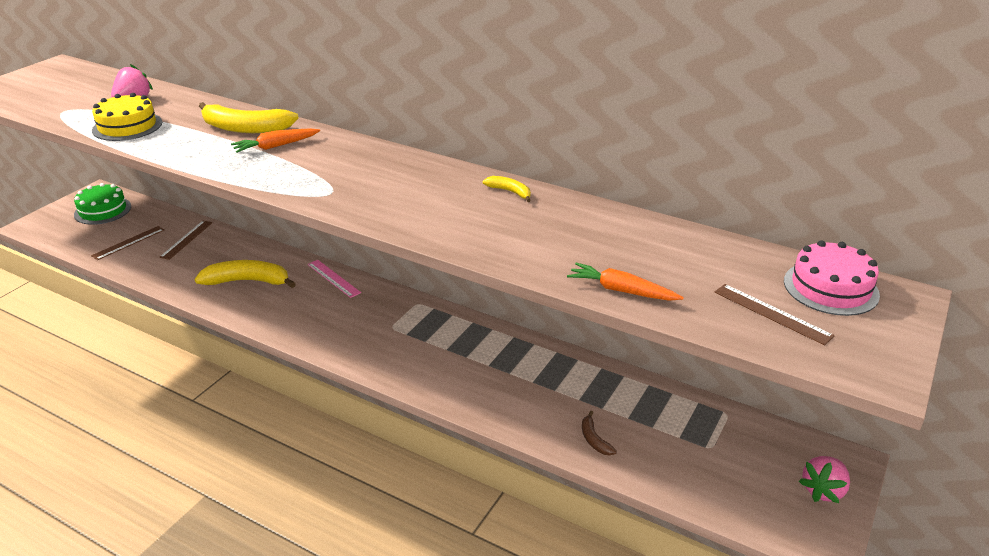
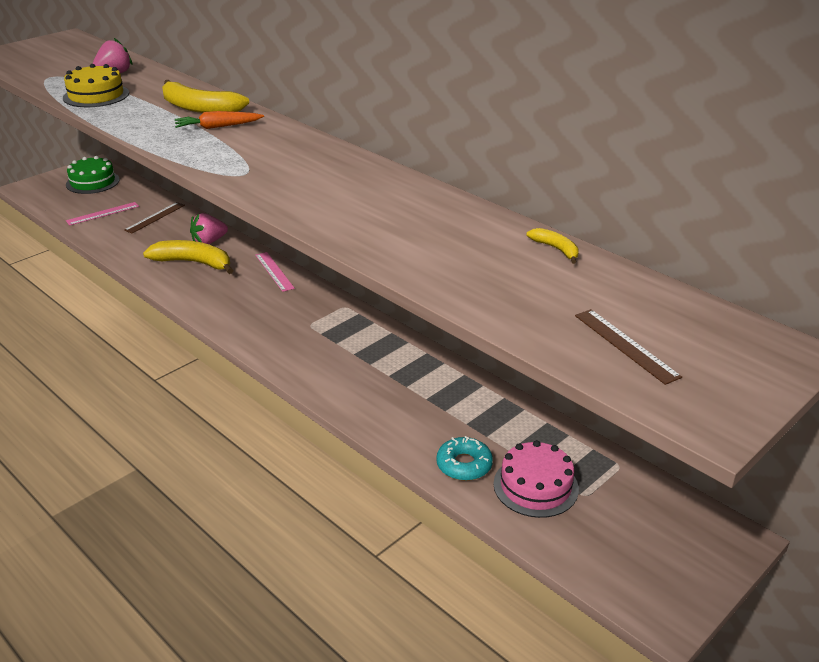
camera: 15 degrees right, 0 degrees up
(128, 242) = (103, 213): brown ruler -> pink ruler
(510, 192) = (419, 193): yellow banana -> yellow banana (556, 249)
(594, 440) = (464, 465): brown banana -> turquoise donut
(621, 290) = (476, 300): orange carrot -> none
(823, 490) = (692, 562): pink strawberry -> pink strawberry (209, 242)
(830, 288) = (709, 330): pink cake -> pink cake (535, 486)

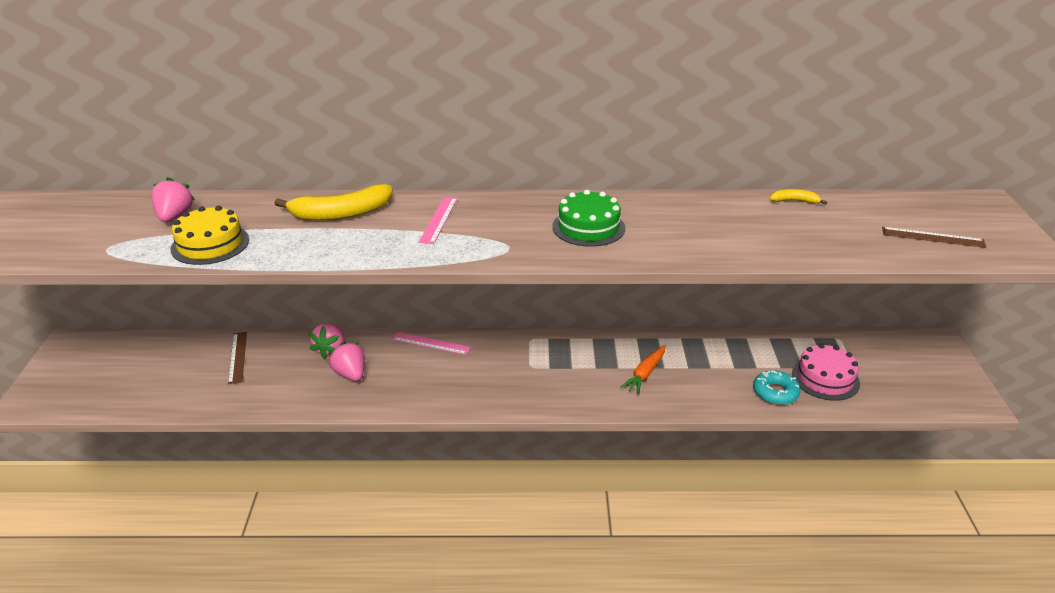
camera: 45 degrees left, 0 degrees up
(92, 182) = (101, 359): green cake -> green cake (588, 227)
(103, 213) = (174, 381): pink ruler -> pink ruler (438, 219)
(193, 262) = (350, 374): yellow banana -> pink strawberry
(217, 127) = (397, 222): orange carrot -> orange carrot (645, 374)

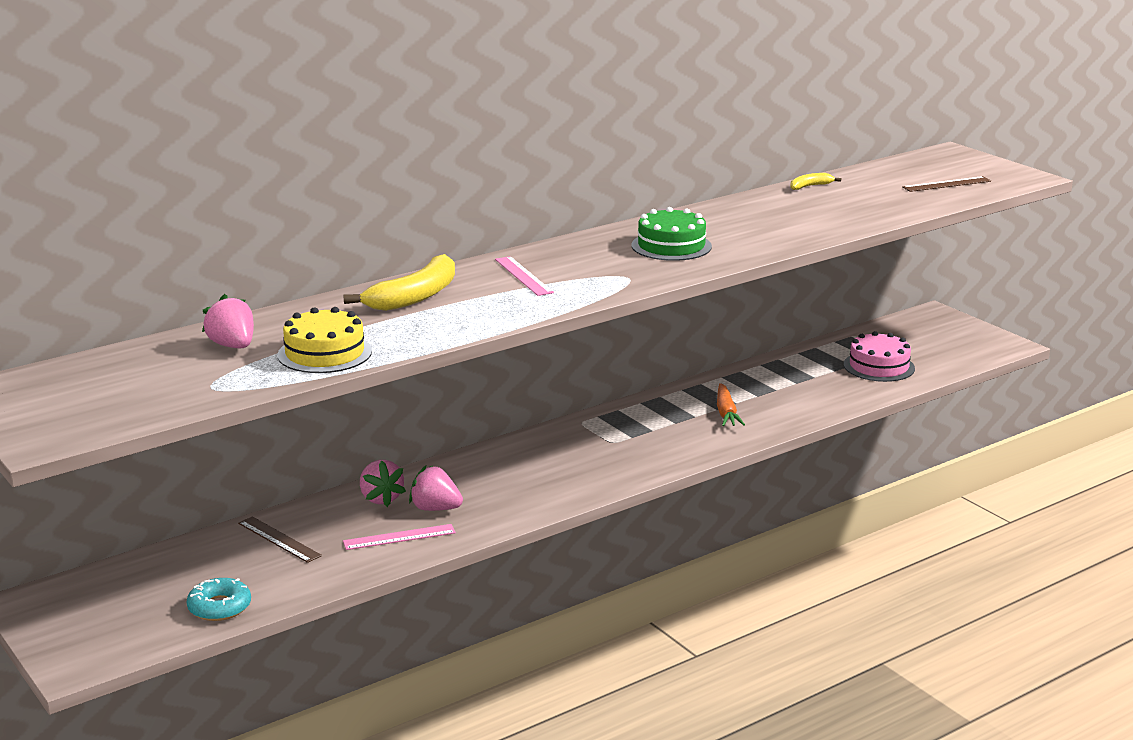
camera: 35 degrees left, 10 degrees down
(431, 343) = (483, 458): pink ruler -> pink ruler (399, 537)
(775, 393) = (852, 389): turquoise donut -> turquoise donut (219, 607)

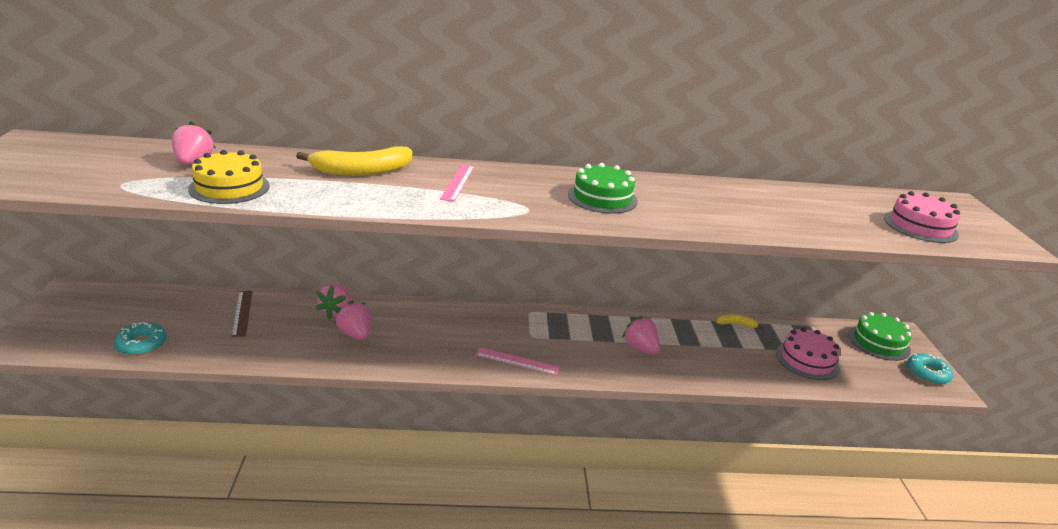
camera: 30 degrees right, 5 degrees up
(399, 537) = (306, 344): pink ruler -> pink ruler (517, 361)
(726, 413) = (640, 348): orange carrot -> pink strawberry
(810, 186) = (788, 190): yellow banana -> yellow banana (736, 324)
(922, 328) = (879, 342): none -> green cake
(947, 184) = (920, 226): brown ruler -> pink cake
(983, 340) = (927, 374): none -> turquoise donut

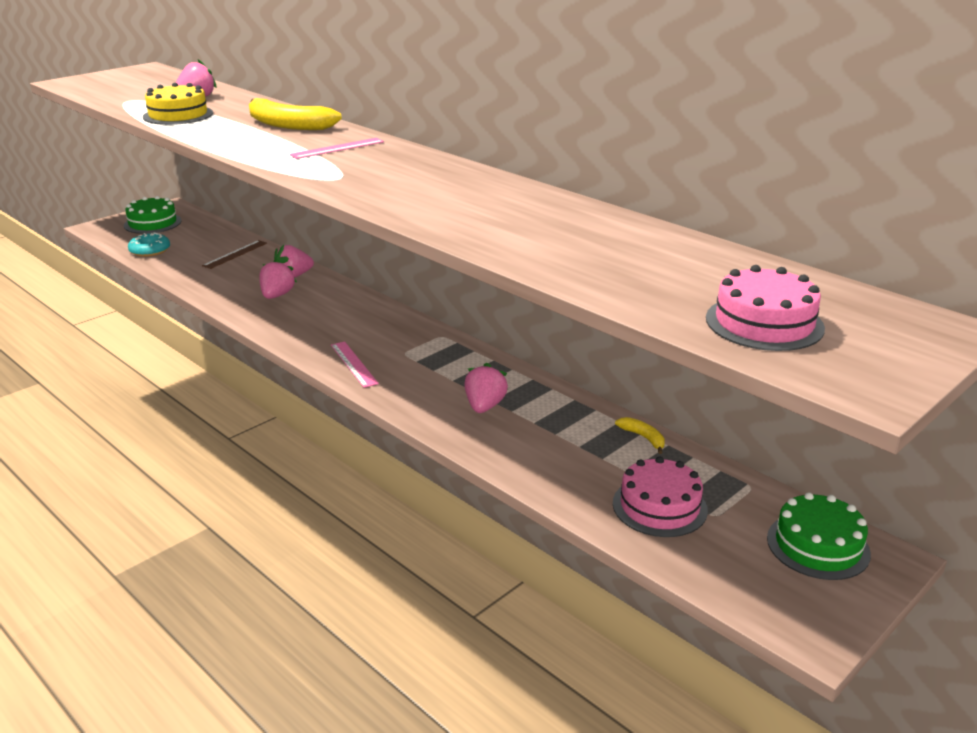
camera: 50 degrees right, 0 degrees up
(602, 198) = (430, 189): green cake -> green cake (152, 223)
(927, 374) = (815, 608): turquoise donut -> none

